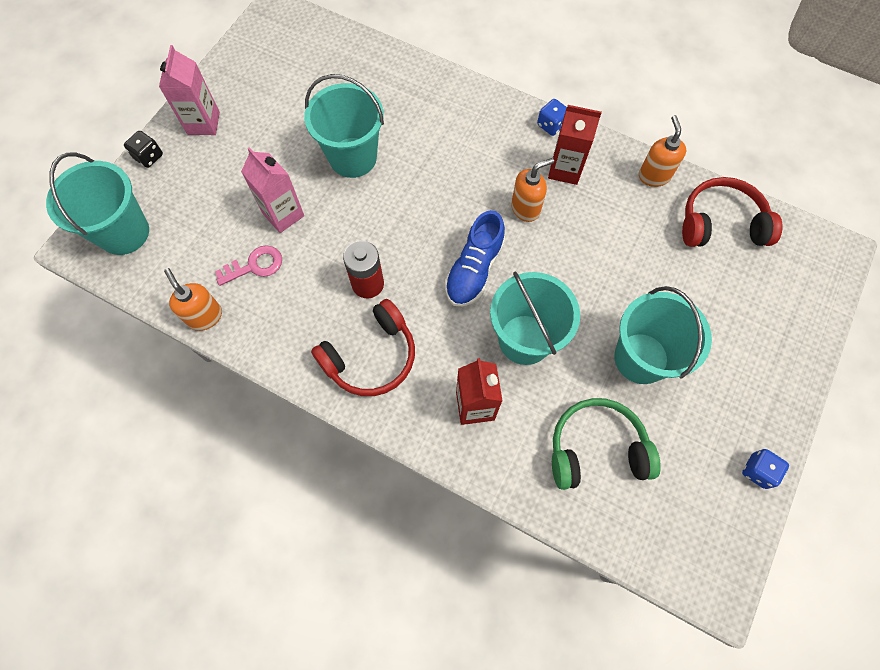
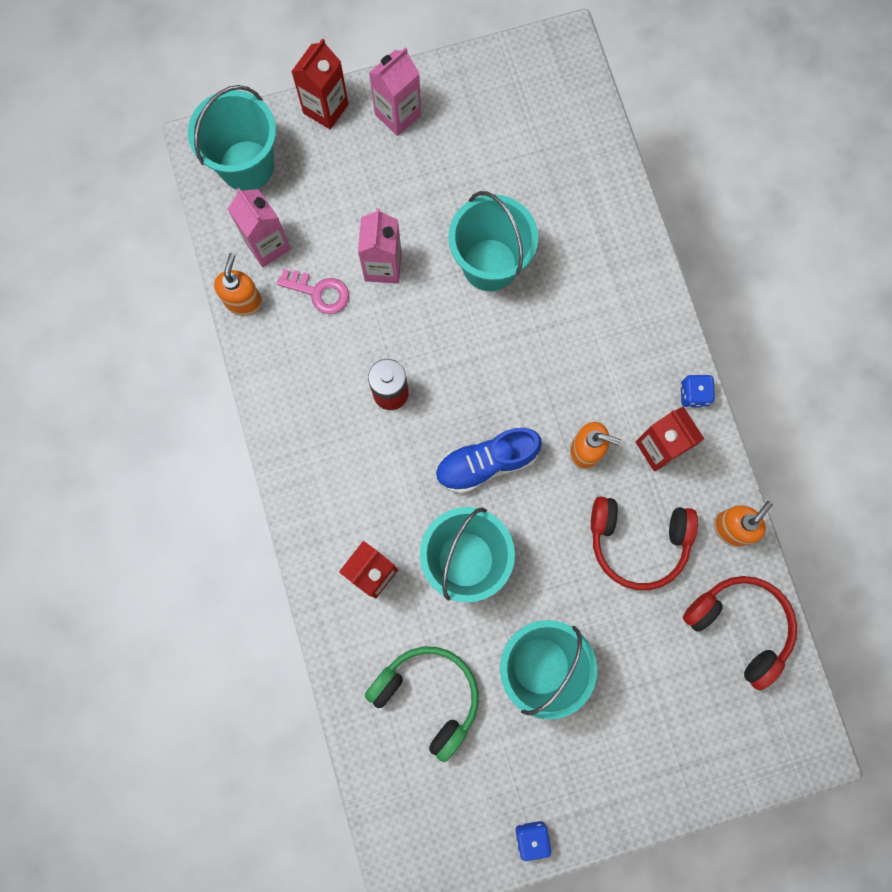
camera: 45 degrees right, 10 degrees up
(149, 157) = (325, 108): black dice -> red carton
(188, 268) = (267, 245): none -> pink carton
(370, 356) = (334, 456): red headphones -> red headphones (638, 541)

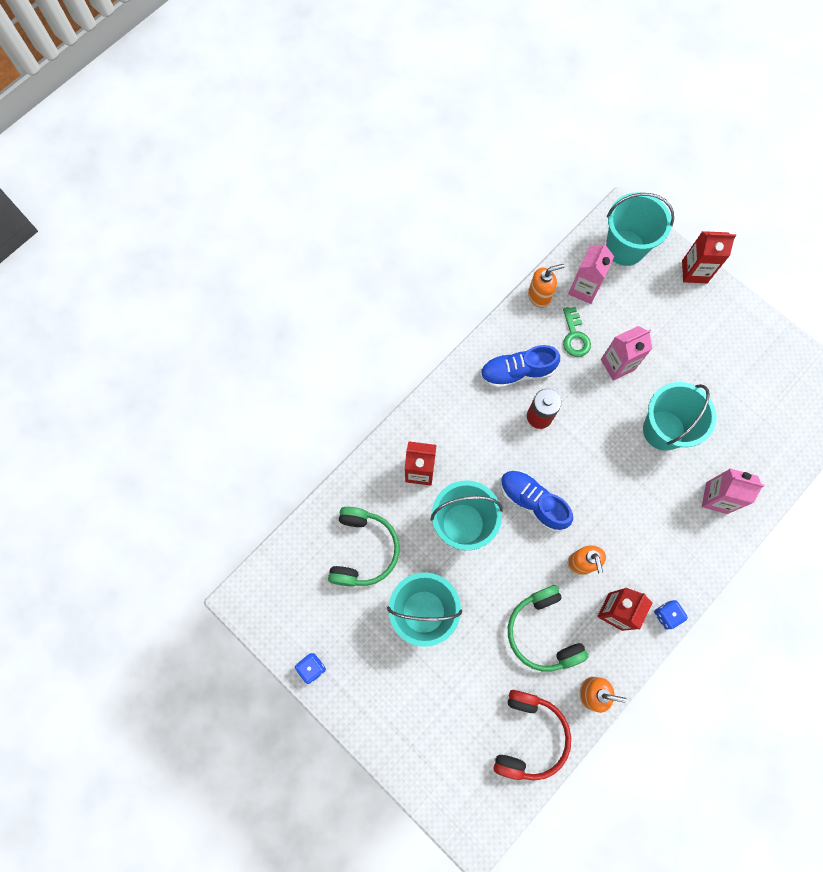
camera: 60 degrees right, 5 degrees down
(319, 292) = (575, 336): pink key -> green key
(321, 386) = (517, 372): none -> blue shoe
(398, 115) = (722, 316): pink carton -> pink carton (716, 498)
(638, 541) = (543, 632): red headphones -> green headphones

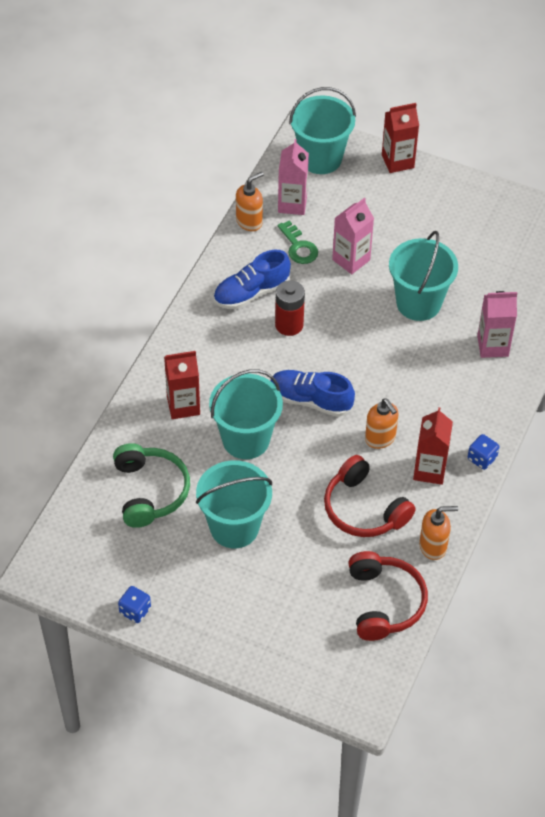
camera: 20 degrees left, 20 degrees down
(543, 632) = (364, 509): green headphones -> red headphones

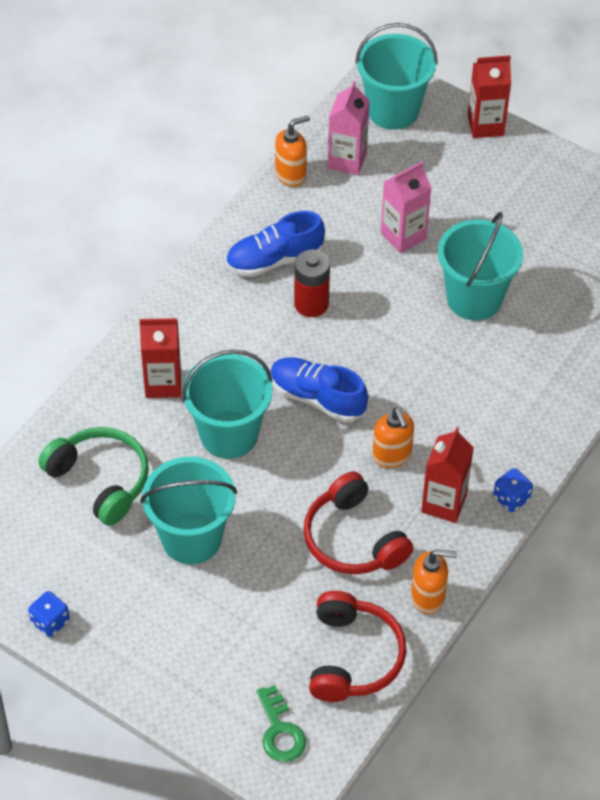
camera: 10 degrees right, 0 degrees up
(149, 491) = (100, 480): green headphones -> green headphones turned 45 degrees counterclockwise
(299, 247) = (343, 212): green key -> green key (280, 731)
(492, 346) = (554, 362): pink carton -> none

